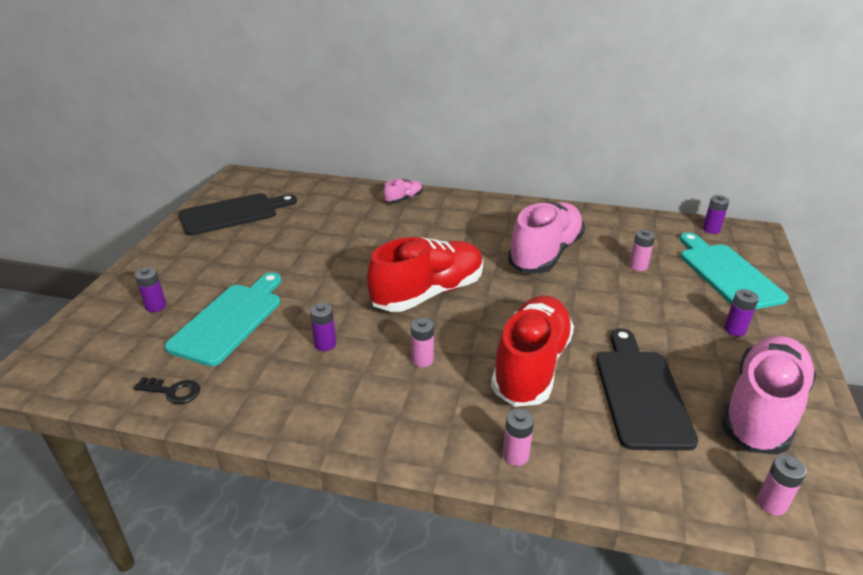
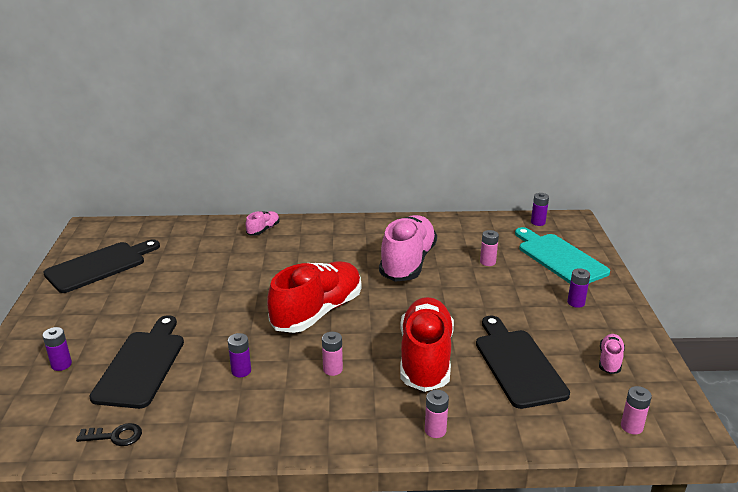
camera: 15 degrees left, 5 degrees down
(230, 320) = (142, 365): turquoise cutting board -> black cutting board
(762, 410) = (610, 361): pink shoe -> pink shoe, size x0.44

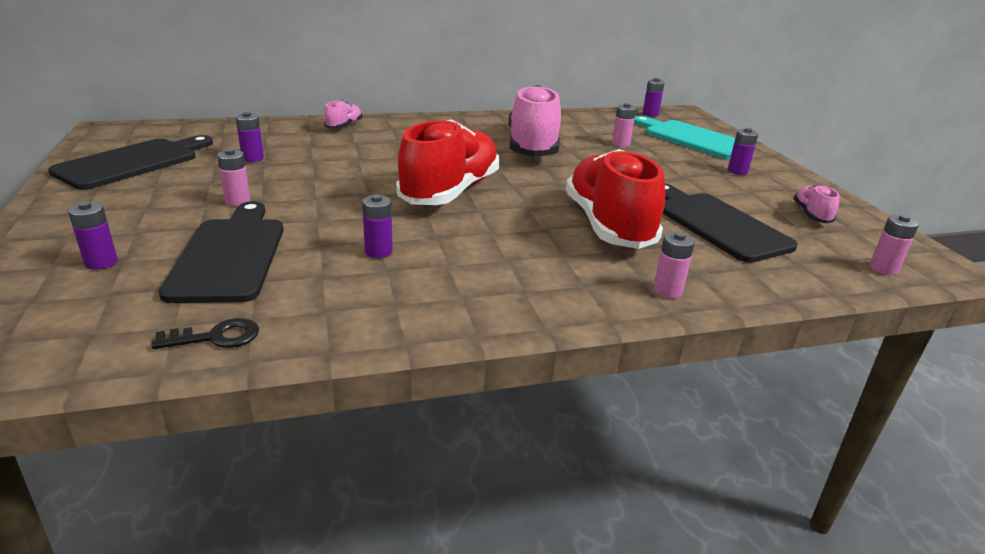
camera: 15 degrees left, 0 degrees up
(183, 265) = (253, 158): none -> purple battery
(332, 369) = (500, 242): pink battery -> pink battery (237, 201)

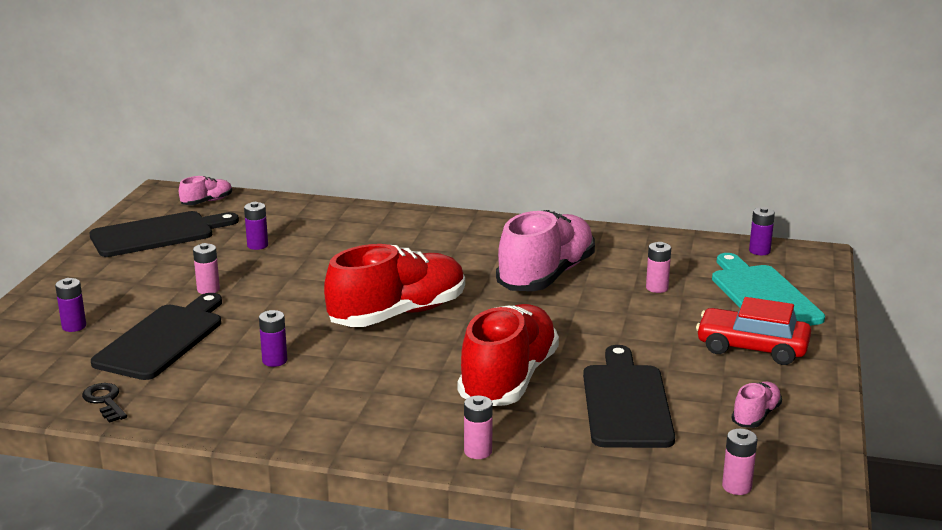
camera: 30 degrees right, 5 degrees down
(216, 337) = (105, 401): black key -> black key turned 135 degrees counterclockwise
(344, 126) = (376, 218): pink shoe -> pink shoe (207, 202)
(737, 171) = (752, 348): purple battery -> red car

